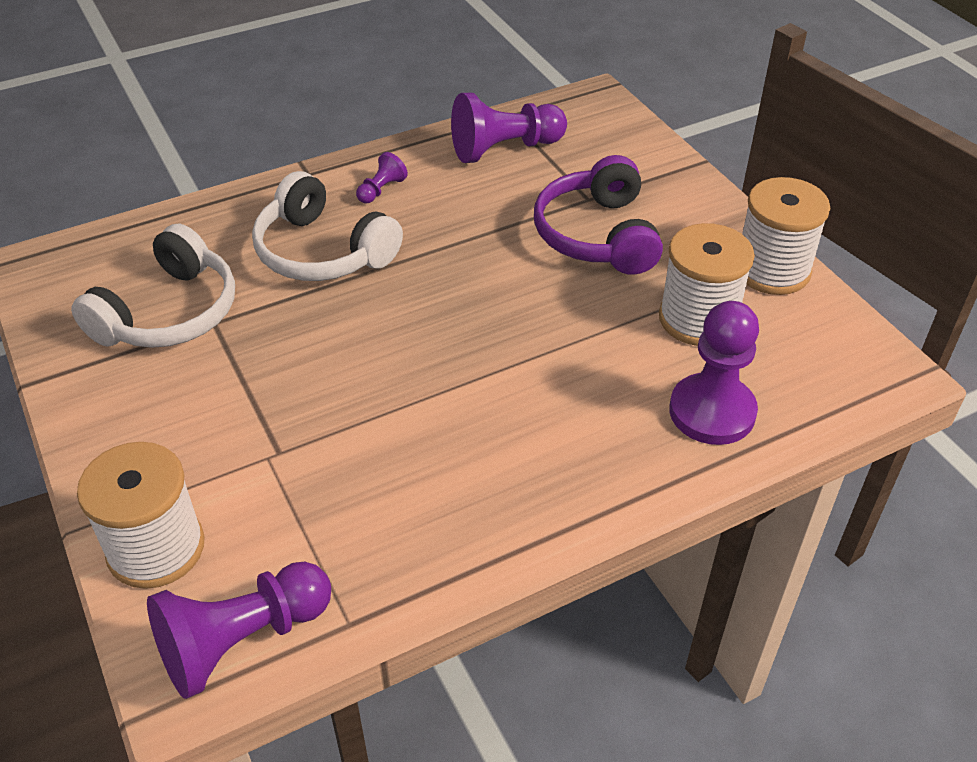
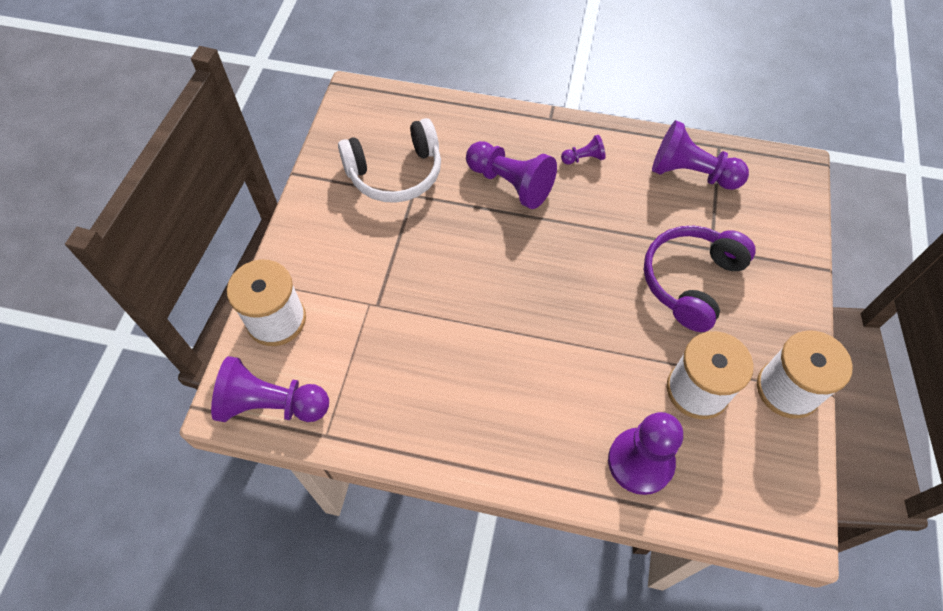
camera: 40 degrees right, 15 degrees up
(322, 252) = (510, 183): white headphones -> purple pawn

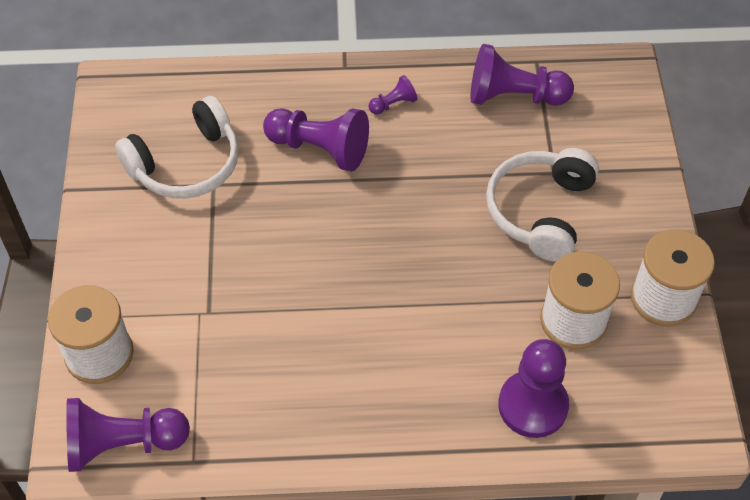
camera: 15 degrees left, 5 degrees down
(690, 281) = (540, 211): purple headphones -> white headphones

